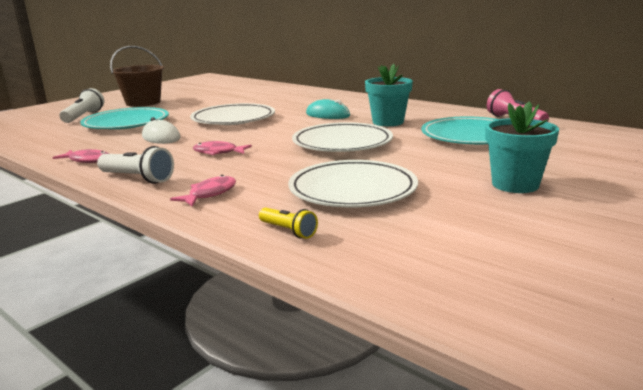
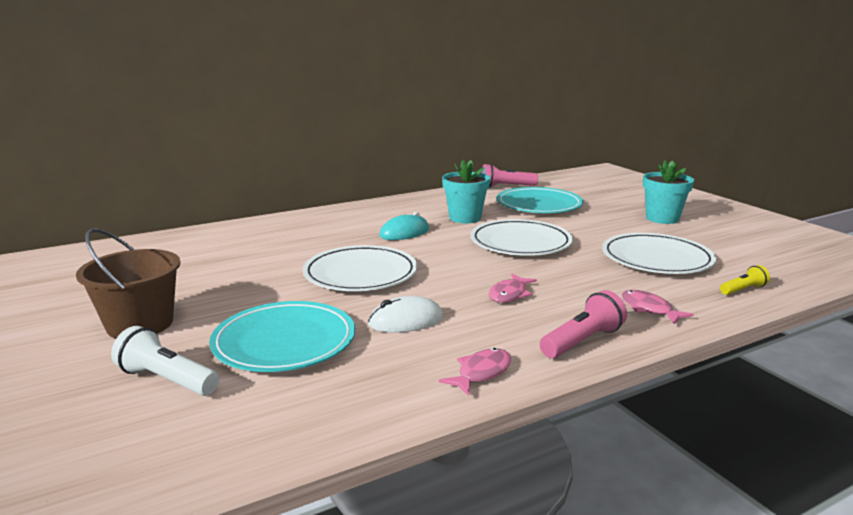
camera: 70 degrees left, 0 degrees up
(137, 178) = (582, 341): white flashlight -> pink flashlight

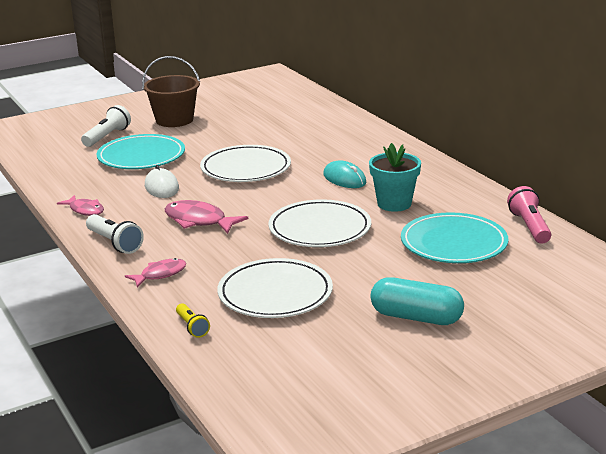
camera: 90 degrees right, 5 degrees up
(509, 294) = (199, 221): pink fish -> pink fish, size x1.55
(582, 341) = (115, 243): pink flashlight -> white flashlight
(662, 218) = (416, 317): turquoise flower pot -> turquoise capsule

